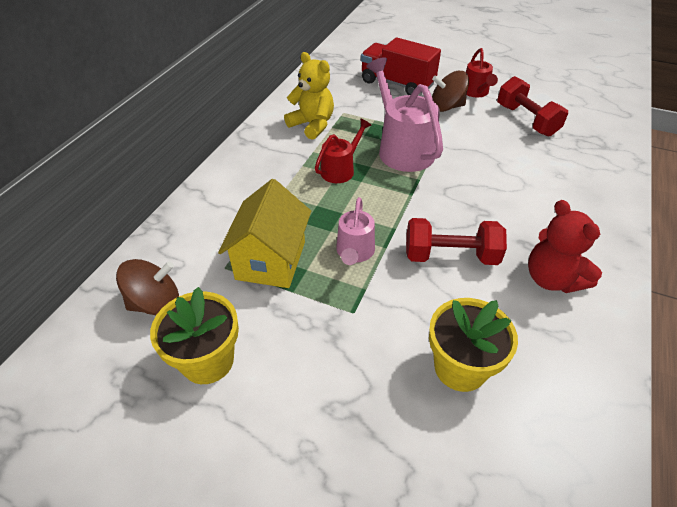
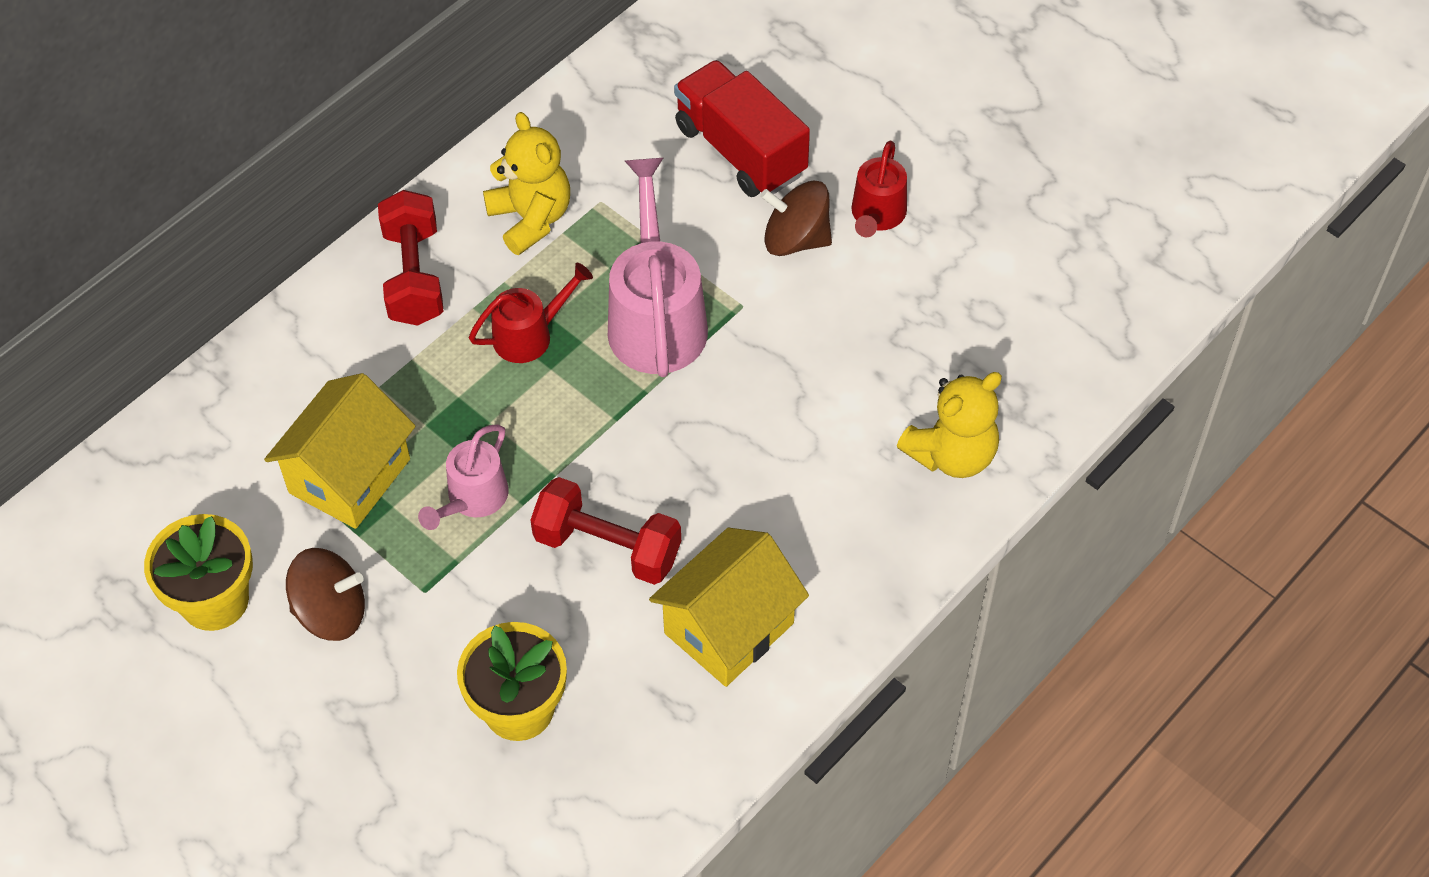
camera: 20 degrees right, 10 degrees up
(156, 303) = (175, 497): brown spinning top -> brown spinning top (331, 612)
(526, 120) = (921, 313): red dumbbell -> red dumbbell (414, 276)
(552, 279) = (729, 628): red teddy bear -> yellow house
(591, 168) = (952, 454): none -> yellow teddy bear

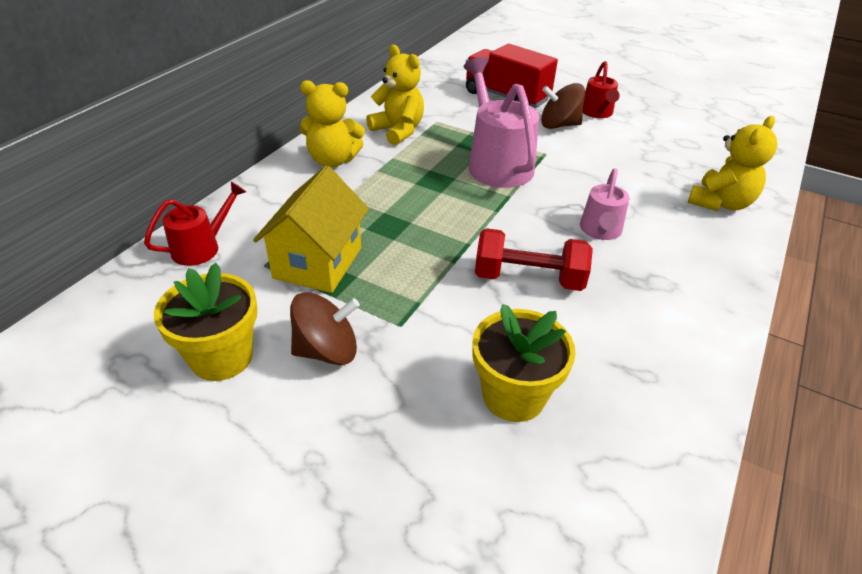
camera: 15 degrees left, 15 degrees down
(414, 276) = (333, 160): red dumbbell -> yellow teddy bear
(472, 500) = (416, 264): pink watering can -> pink watering can (600, 231)
(530, 334) = (420, 178): red watering can -> red watering can (202, 247)
(729, 628) = (645, 314): yellow house -> none

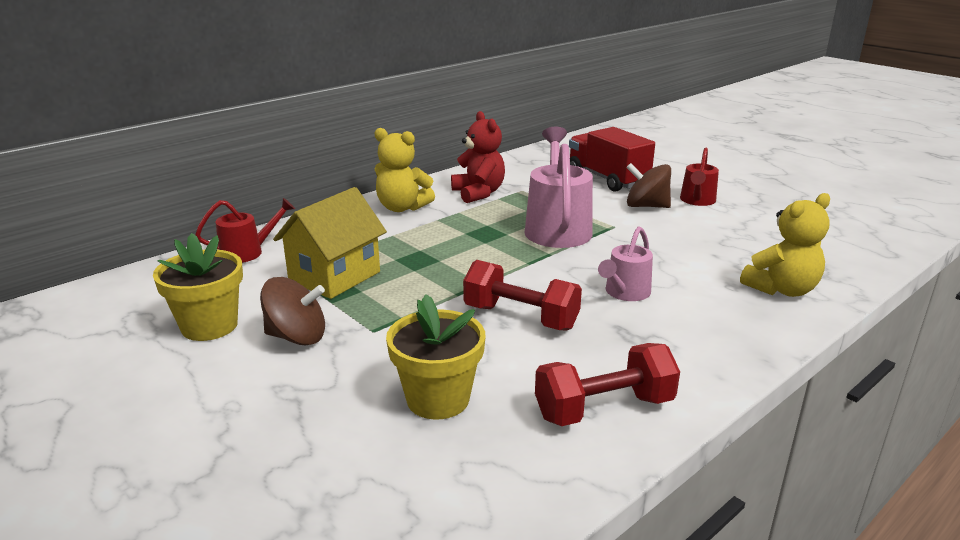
camera: 20 degrees right, 15 degrees down
(398, 131) = (478, 193): yellow teddy bear -> red teddy bear
(661, 369) = (604, 408): none -> red dumbbell

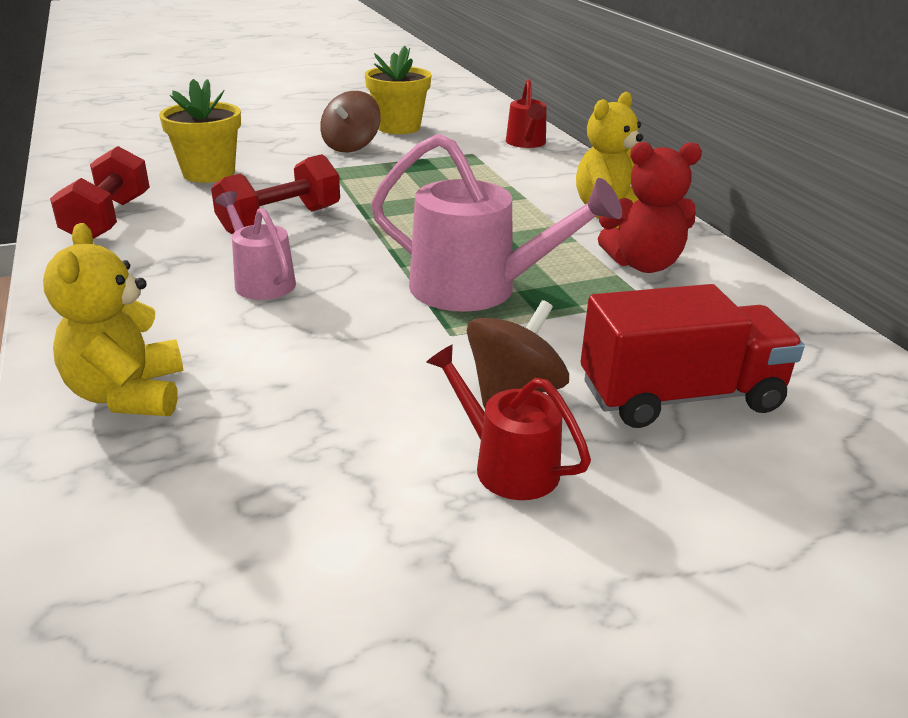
camera: 110 degrees right, 5 degrees up
(335, 276) = (444, 166): yellow house -> none

